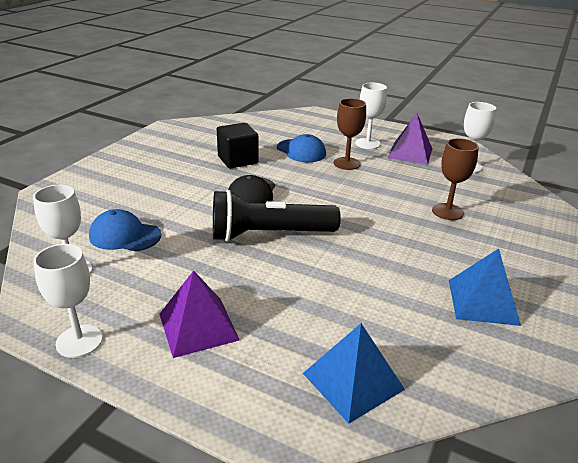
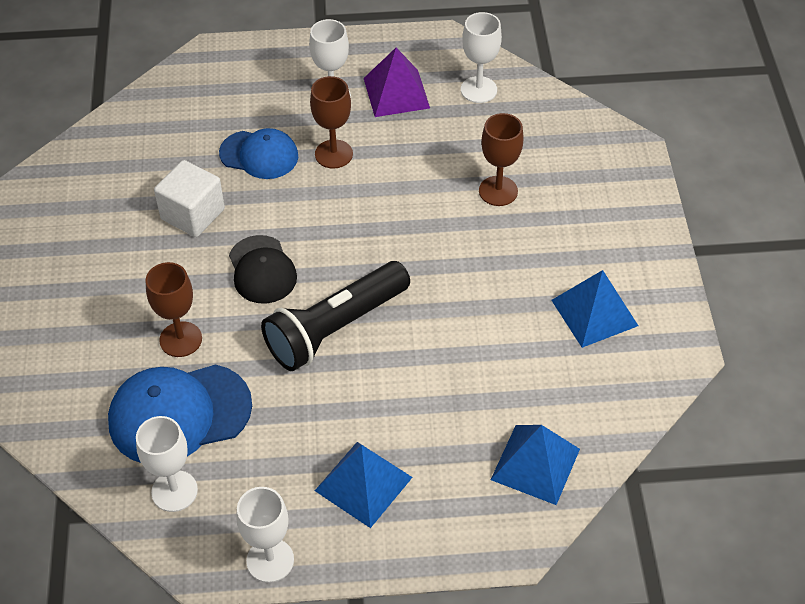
camera: 30 degrees left, 20 degrees up
(125, 235) = (179, 414): blue cap -> blue cap, size x1.55
(168, 204) = (180, 339): none -> brown goblet
(198, 326) = (363, 484): purple pyramid -> blue pyramid
(238, 160) = (193, 214): black cube -> white cube

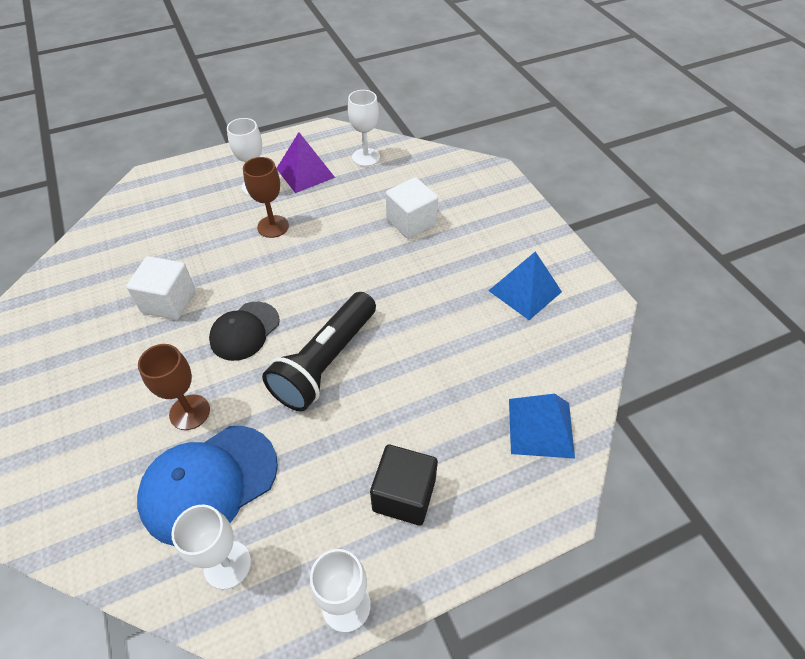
camera: 20 degrees left, 0 degrees up
(259, 155) = (212, 241): blue cap -> none
(262, 270) = (245, 331): black cap -> black cap turned 75 degrees clockwise
(363, 484) = (404, 495): blue pyramid -> black cube
(498, 191) = (411, 222): brown goblet -> white cube

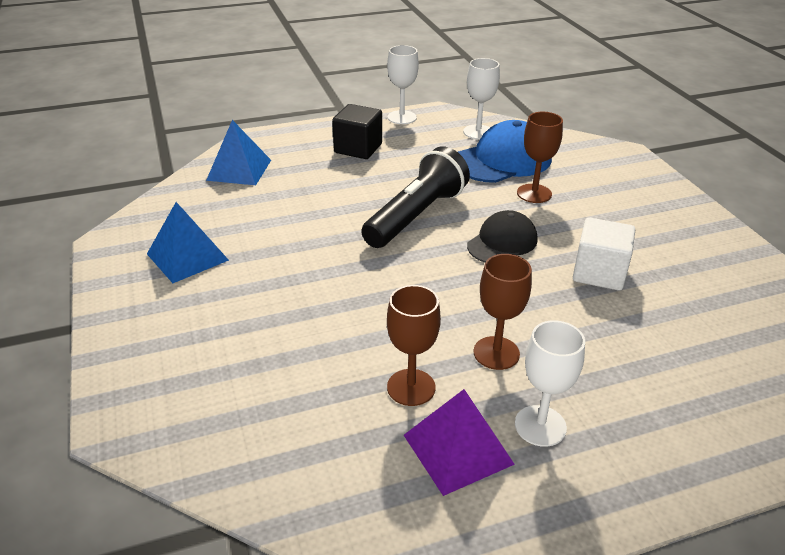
camera: 175 degrees left, 15 degrees down
(331, 201) = (411, 387): none -> brown goblet
(366, 157) = (342, 478): white goblet -> none
(411, 222) = (293, 345): white cube -> none

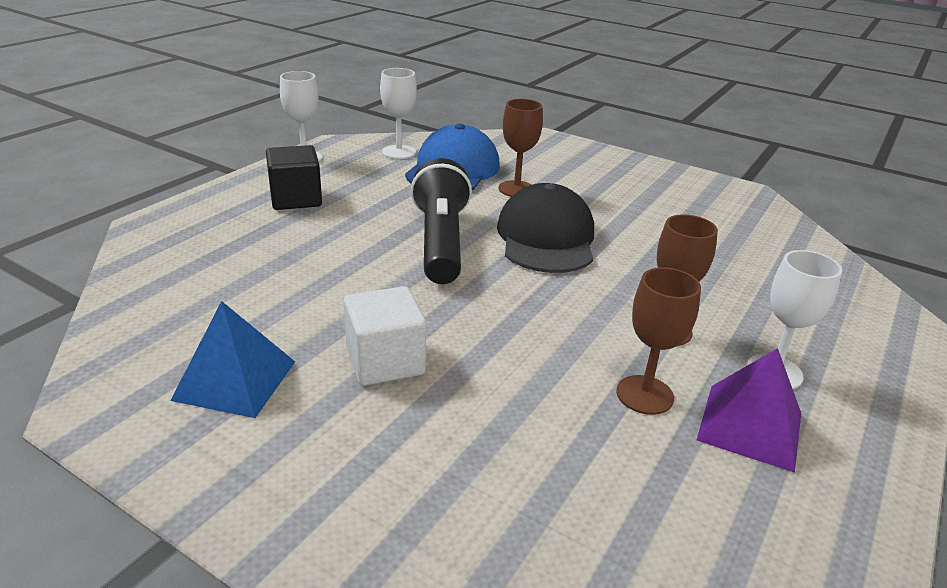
camera: 40 degrees left, 5 degrees down
(239, 170) = (176, 262): blue pyramid -> none
(502, 242) = (546, 238): black cap -> black cap, size x1.55
(599, 273) = (648, 234): white cube -> white cube (385, 361)

